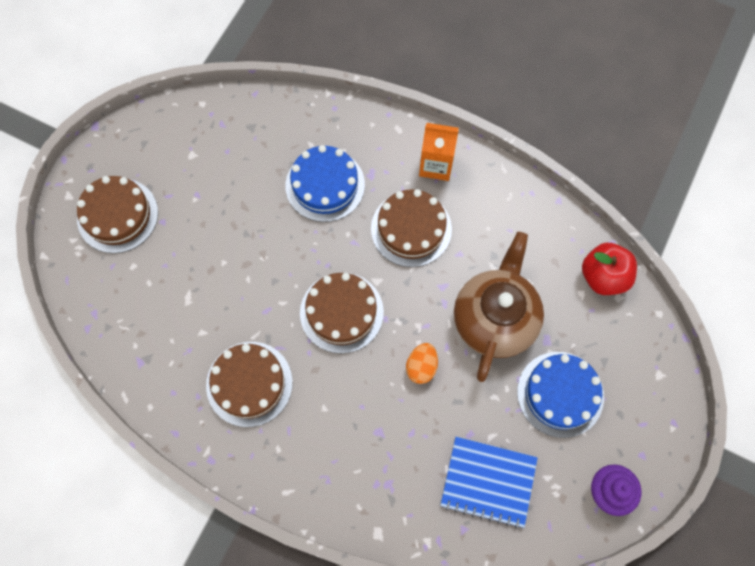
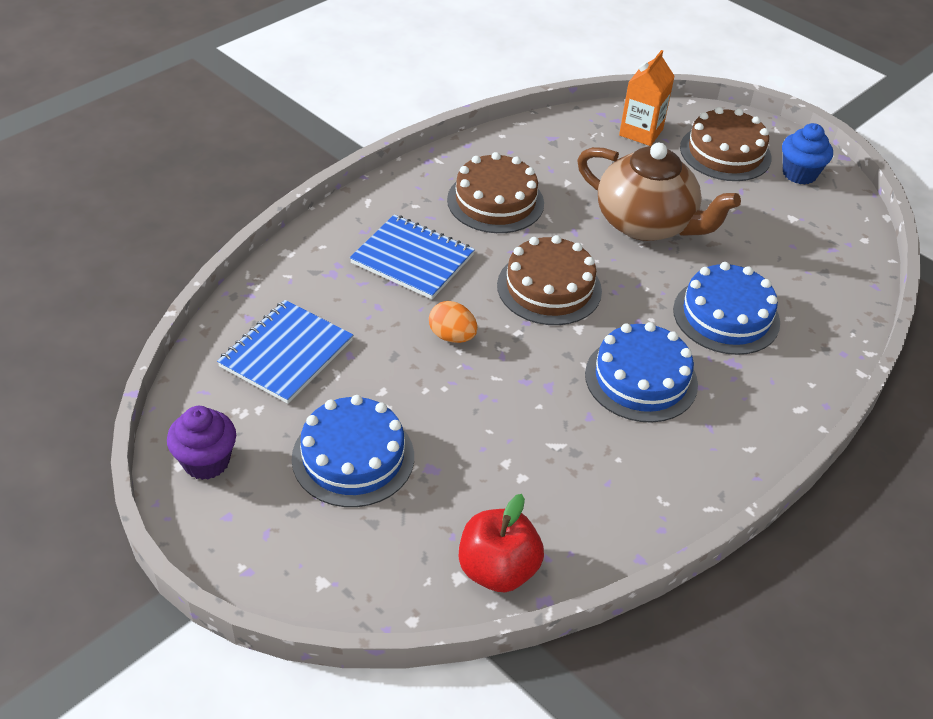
camera: 105 degrees right, 25 degrees down
(130, 156) = (799, 174): none -> blue cupcake
(347, 426) = (412, 259): none -> blue notebook
(411, 229) = (641, 379): brown cake -> blue cake
(436, 165) = (733, 432): orange carton -> orange carton (641, 132)
(494, 319) = (483, 423): brown teapot -> brown teapot (646, 224)

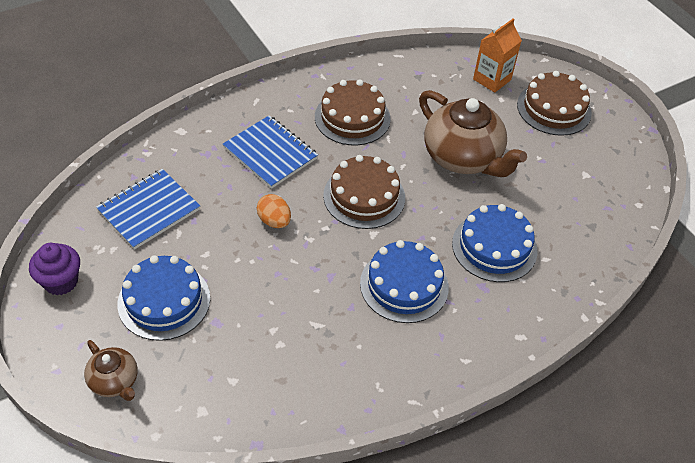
camera: 15 degrees right, 5 degrees up
(330, 567) = (114, 381): none -> brown teapot
(497, 570) = (232, 412): red apple -> none
(799, 174) = (608, 137): blue cupcake -> none

